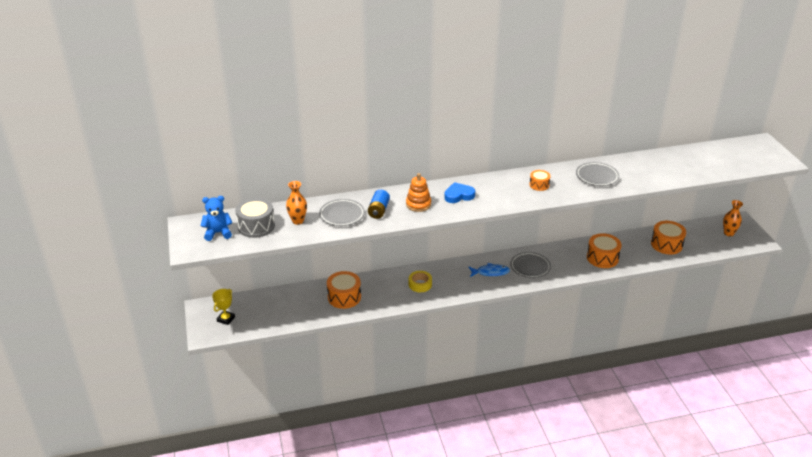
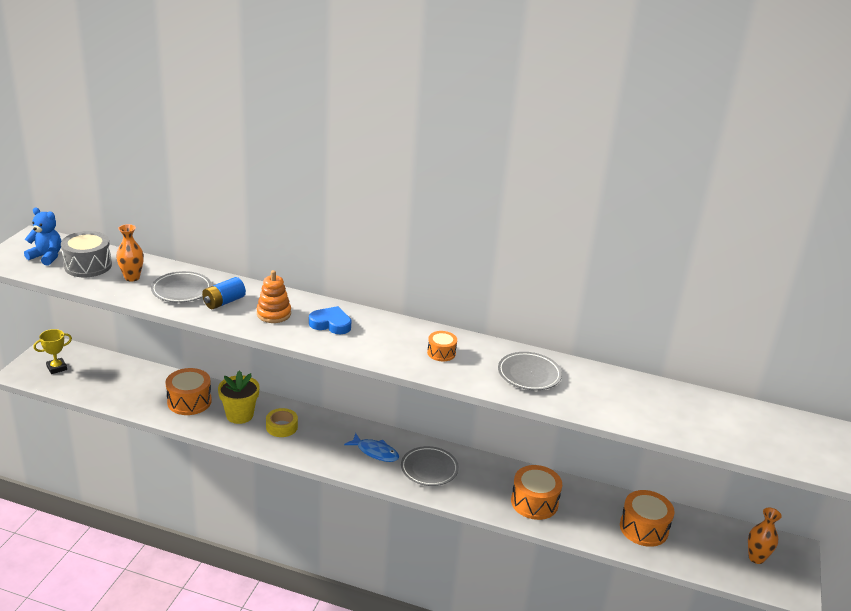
camera: 30 degrees right, 5 degrees down
(386, 290) = (239, 415): none -> yellow flower pot

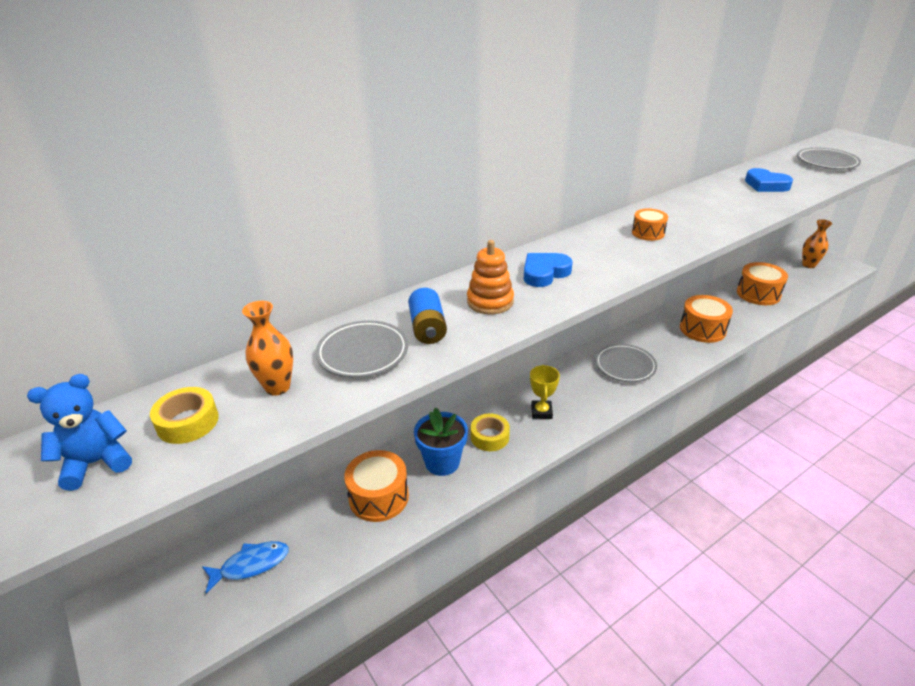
camera: 50 degrees left, 5 degrees up
(57, 368) = (164, 619): yellow trophy -> yellow trophy (541, 412)
(88, 266) = (188, 422): grey drum -> yellow tape
(239, 415) = (442, 462): yellow flower pot -> blue flower pot
(375, 452) = (578, 388): blue fish -> blue fish (251, 565)
(529, 374) = (711, 207): grey plate -> grey plate (826, 162)
(617, 397) = (766, 185): none -> blue heart

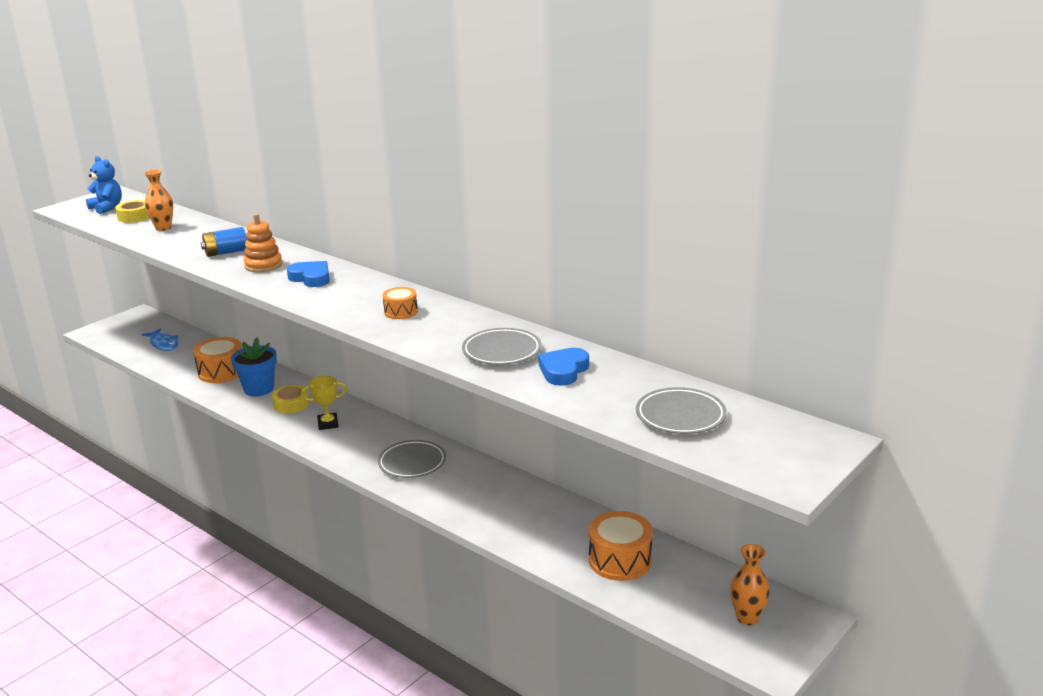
camera: 75 degrees right, 10 degrees down
(363, 353) = (197, 240): grey plate -> grey plate (502, 351)
(702, 329) = (505, 512): orange drum -> none

